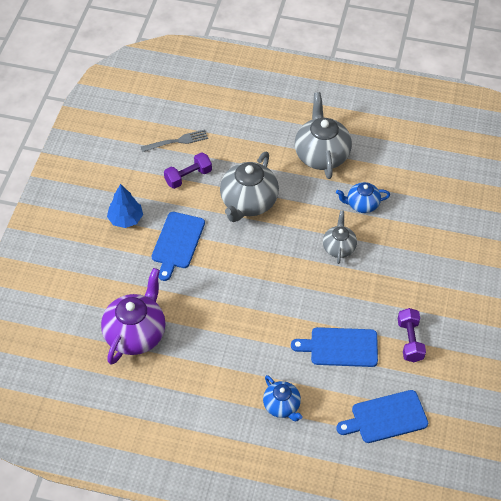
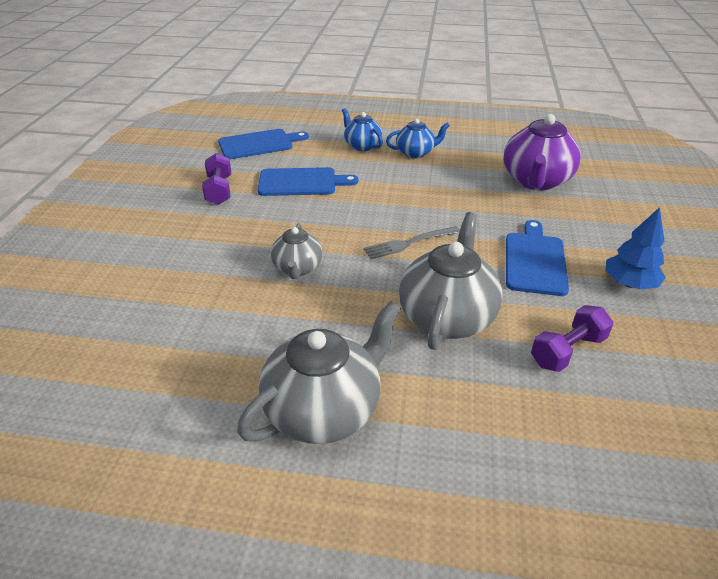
camera: 175 degrees right, 15 degrees down
(177, 141) = (628, 418): grey fork -> grey fork (409, 243)
(321, 155) = (324, 409): grey teapot -> grey teapot turned 120 degrees counterclockwise
(362, 204) = (254, 326): blue teapot -> blue teapot (415, 153)

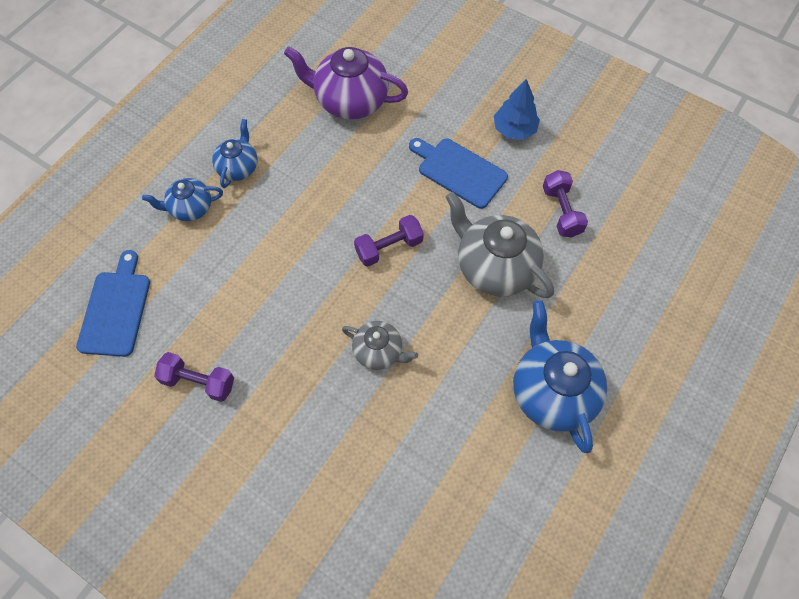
camera: 65 degrees left, 25 degrees up
(301, 182) = (231, 296): blue cutting board -> none
(324, 409) = (552, 392): grey teapot -> blue teapot
(409, 243) = (389, 247): grey fork -> purple dumbbell
(536, 181) = (350, 101): purple teapot -> purple teapot turned 150 degrees clockwise

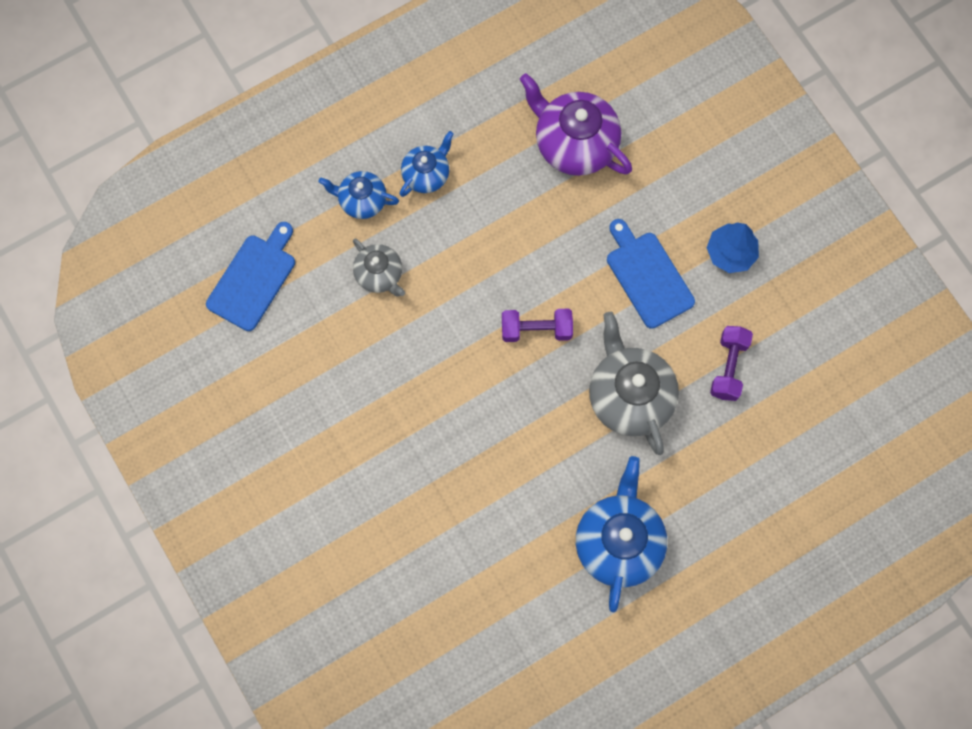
camera: 25 degrees right, 10 degrees up
(199, 381) = (302, 385): purple dumbbell -> none
(379, 352) = (477, 431): grey teapot -> grey teapot (380, 275)

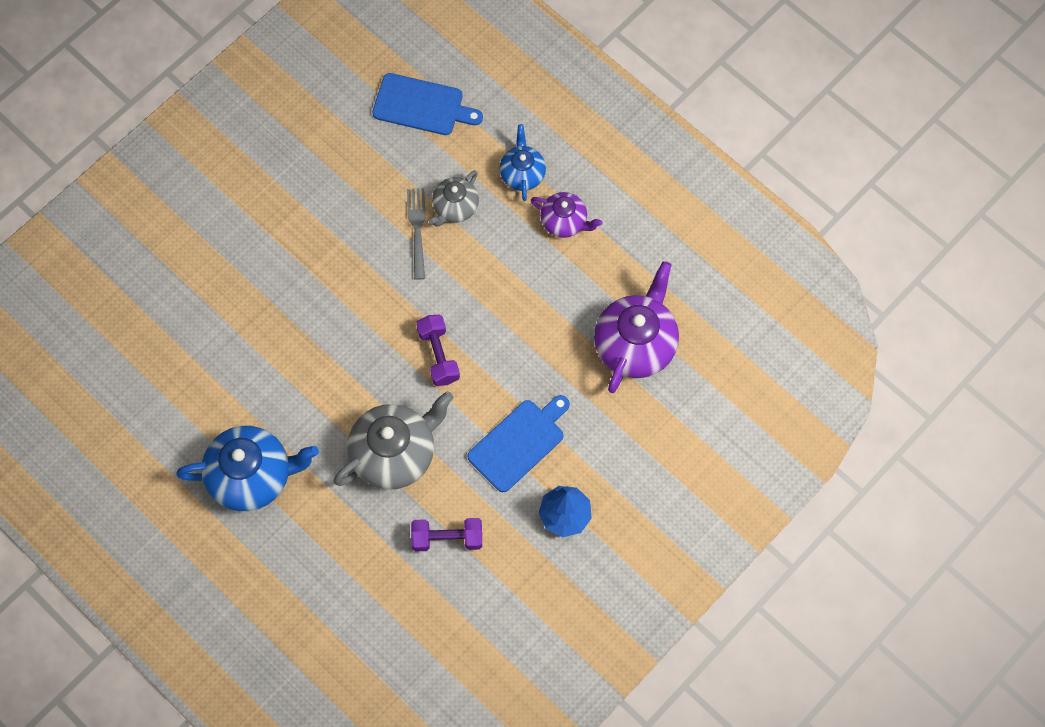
camera: 75 degrees right, 5 degrees down
(393, 317) = (417, 229): none -> grey fork
(426, 174) = (564, 222): blue teapot -> purple teapot

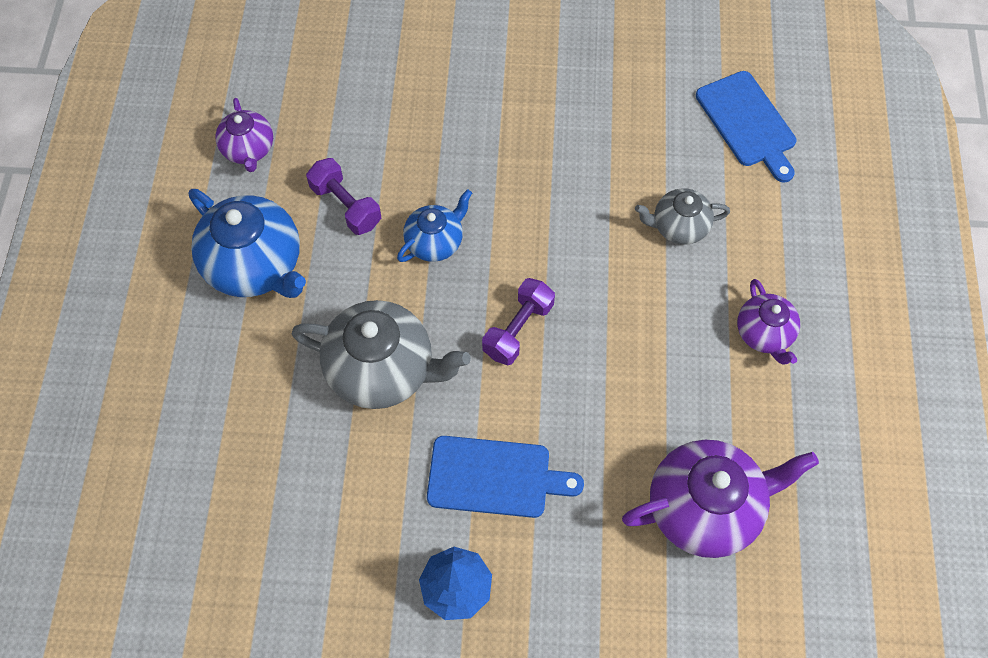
camera: 50 degrees right, 5 degrees down
(158, 418) = (249, 150): none -> purple teapot
(417, 229) = (625, 212): grey fork -> none
(447, 538) = (334, 489): purple dumbbell -> purple dumbbell (346, 206)
(522, 174) = (772, 257): blue teapot -> blue teapot (435, 242)

